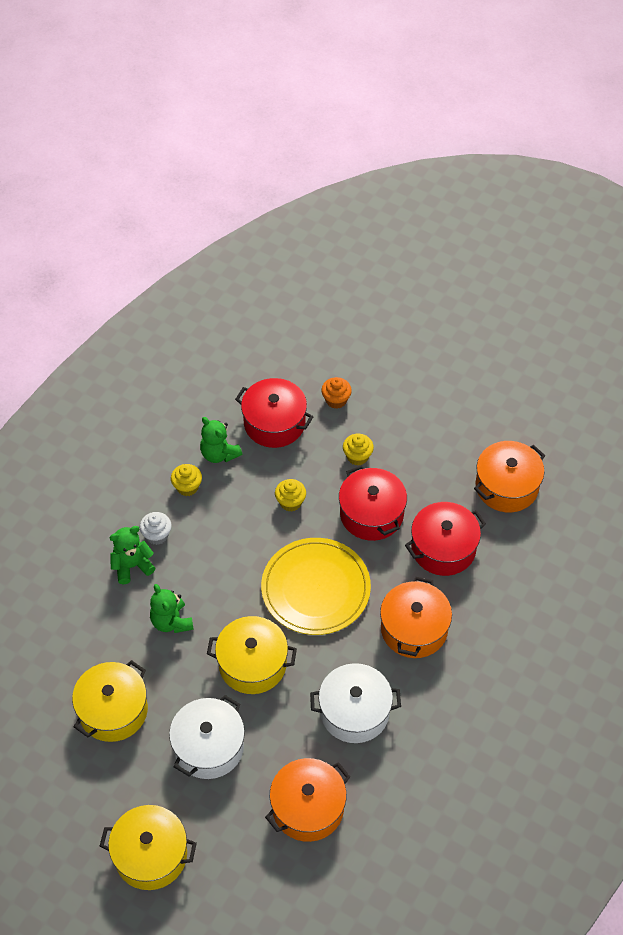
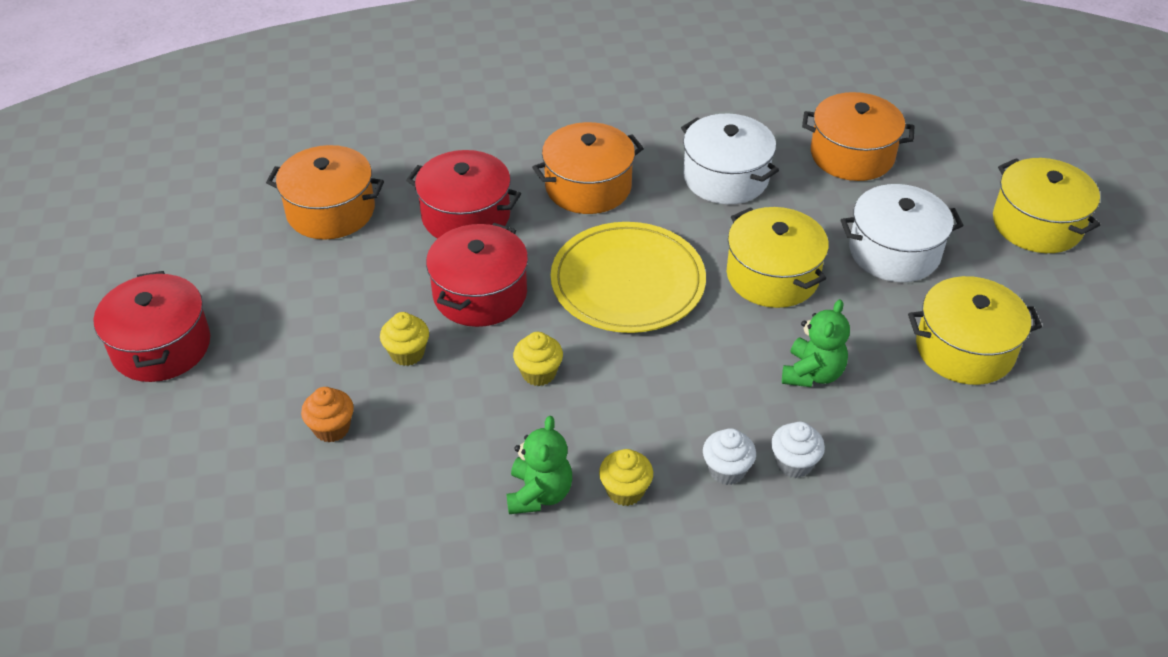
camera: 130 degrees left, 10 degrees down
(132, 566) = (794, 463): green teddy bear -> white cupcake
(274, 423) = (431, 468): red pot -> red pot (161, 346)

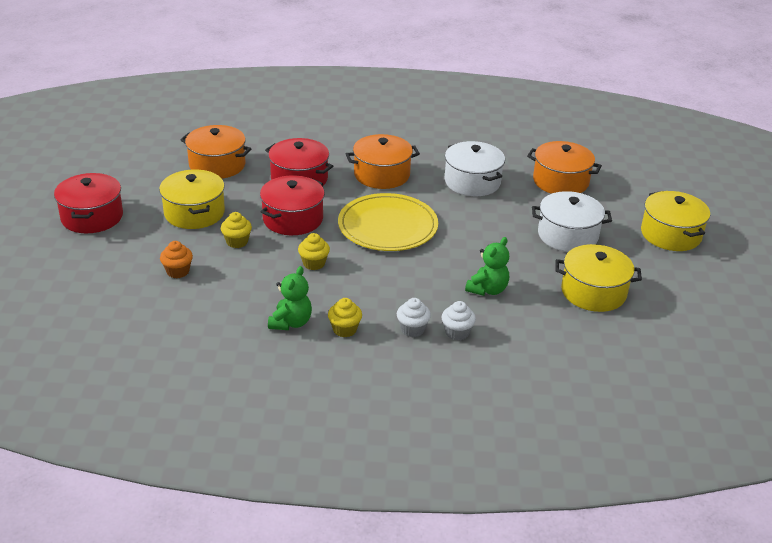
camera: 10 degrees right, 10 degrees down
(772, 276) = (482, 236): yellow pot -> yellow pot (194, 213)

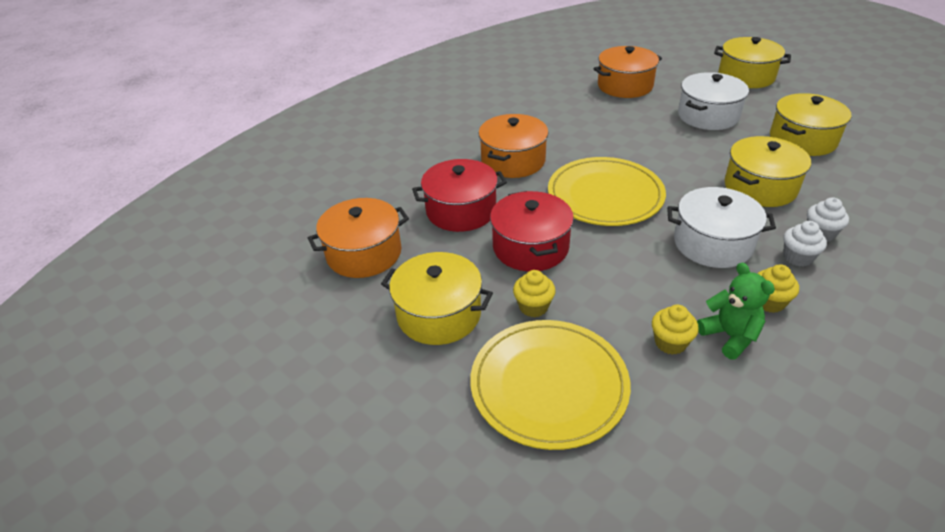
camera: 45 degrees left, 5 degrees up
(92, 217) = (342, 414): red pot -> none
(178, 271) = (549, 385): orange cupcake -> yellow plate
(314, 263) = (628, 269): yellow cupcake -> yellow cupcake (670, 343)
(472, 182) = (580, 122): white pot -> white pot (712, 243)
(487, 289) = (760, 187): green teddy bear -> yellow pot

